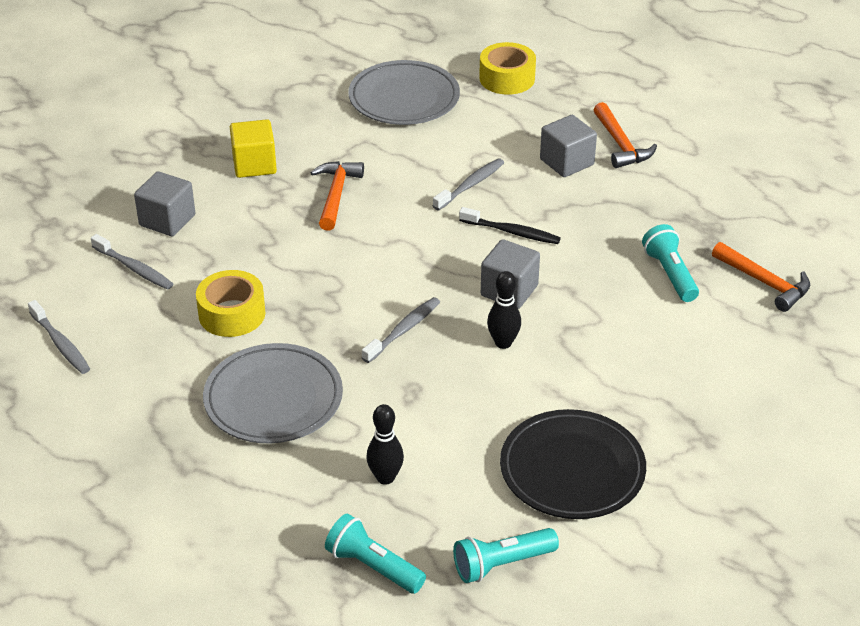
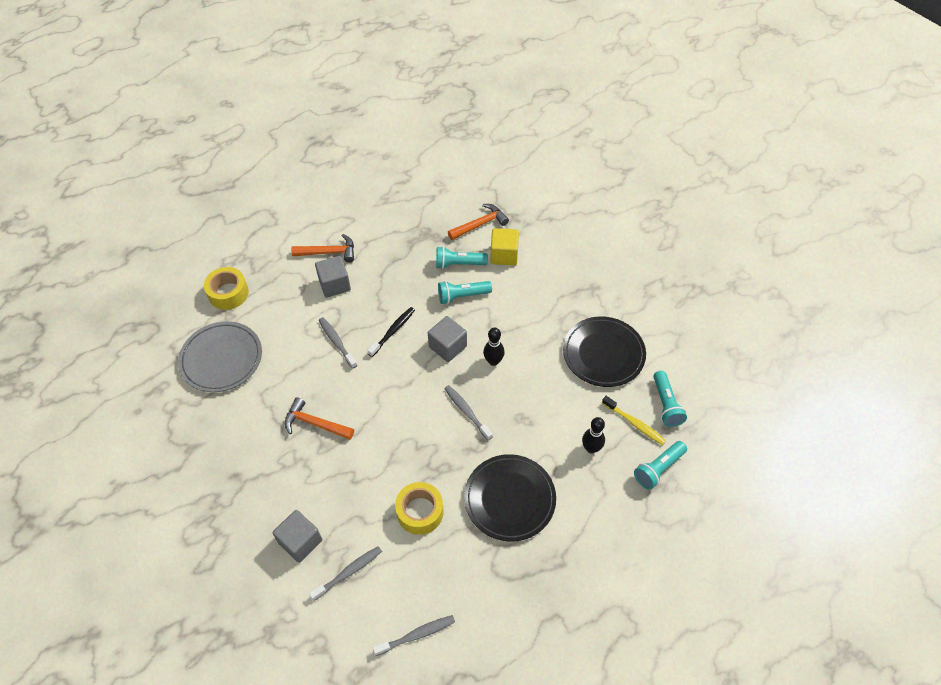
camera: 75 degrees left, 15 degrees up
(254, 165) = (258, 471): yellow cube -> yellow cube (504, 255)
(273, 399) = (509, 499): grey plate -> black plate
(449, 526) = (634, 424): none -> yellow toothbrush
(609, 289) = (462, 296): none -> turquoise flashlight

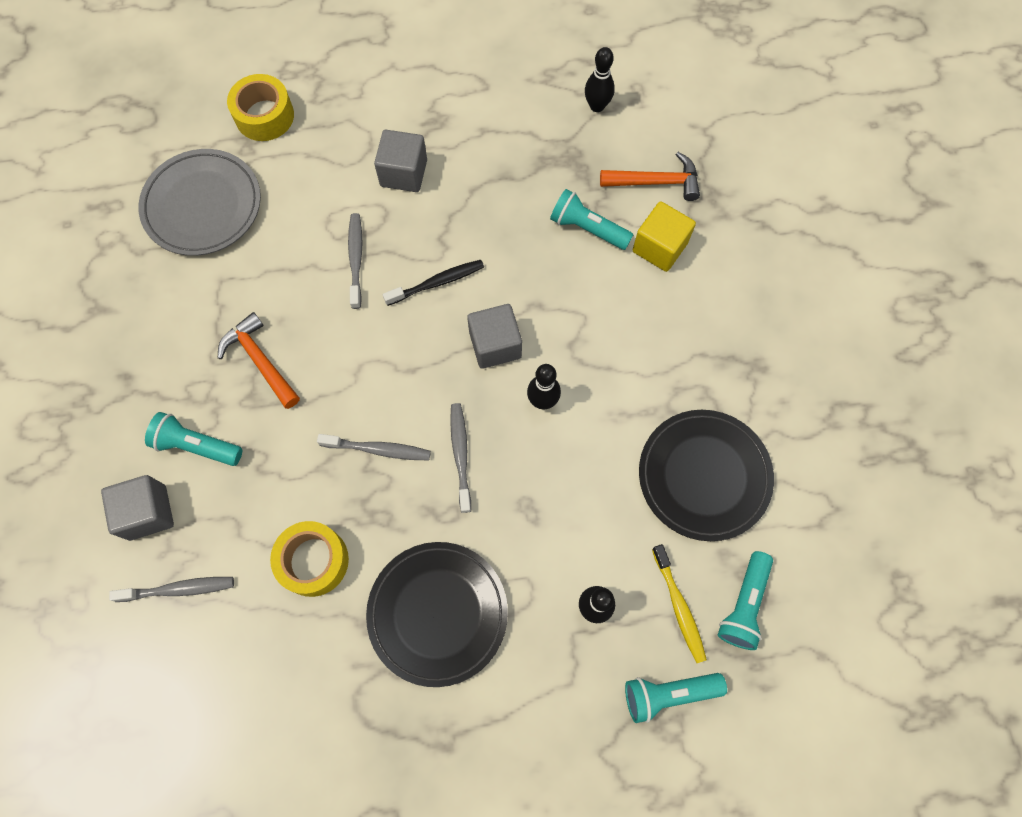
camera: 30 degrees right, 15 degrees up
(329, 252) = (425, 121): orange hammer -> none
(417, 635) = (208, 725): grey toothbrush -> grey toothbrush (378, 449)
(422, 202) = (597, 106): none -> black bowling pin
(462, 296) = (562, 280): turquoise flashlight -> turquoise flashlight (197, 445)

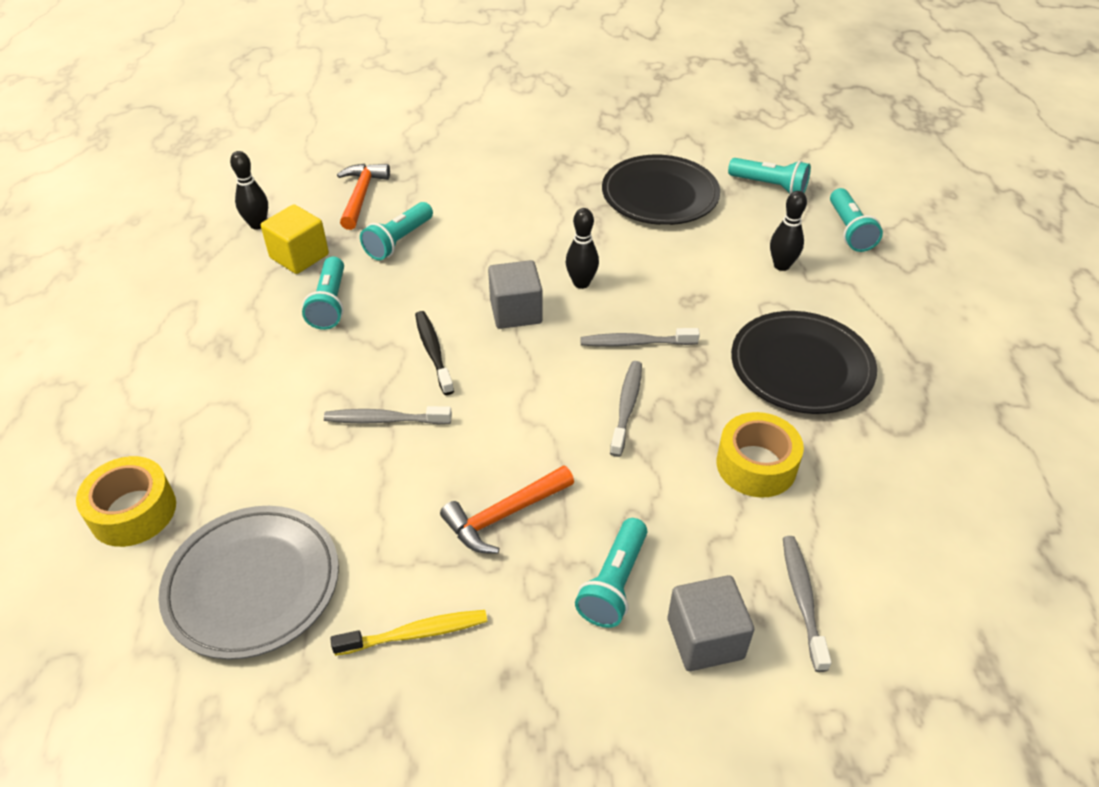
camera: 85 degrees left, 25 degrees down
(403, 173) = (281, 374): grey cube -> none
(492, 190) = (330, 304): none -> turquoise flashlight
(659, 247) = (432, 199): yellow cube -> yellow cube (299, 256)
(679, 607) = (775, 218): yellow toothbrush -> yellow toothbrush (416, 633)

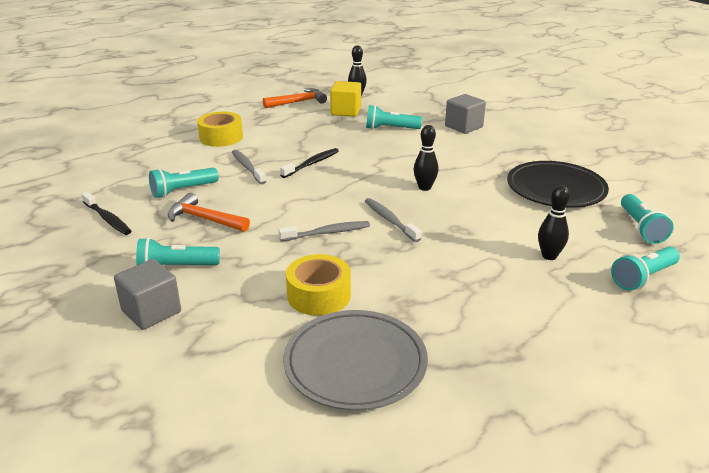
camera: 60 degrees right, 15 degrees down
(133, 511) = (143, 134): yellow tape -> yellow tape (221, 137)
(253, 584) = (116, 171): grey plate -> grey plate (355, 363)
(330, 304) = (319, 129): turquoise flashlight -> turquoise flashlight (183, 191)
(361, 196) = (415, 109): orange hammer -> orange hammer (298, 102)
(416, 633) = (107, 219): yellow toothbrush -> black toothbrush
(516, 312) = (372, 176): grey cube -> grey cube (463, 127)
(801, 367) = (441, 291): black plate -> none
(802, 599) = (207, 344): grey toothbrush -> none

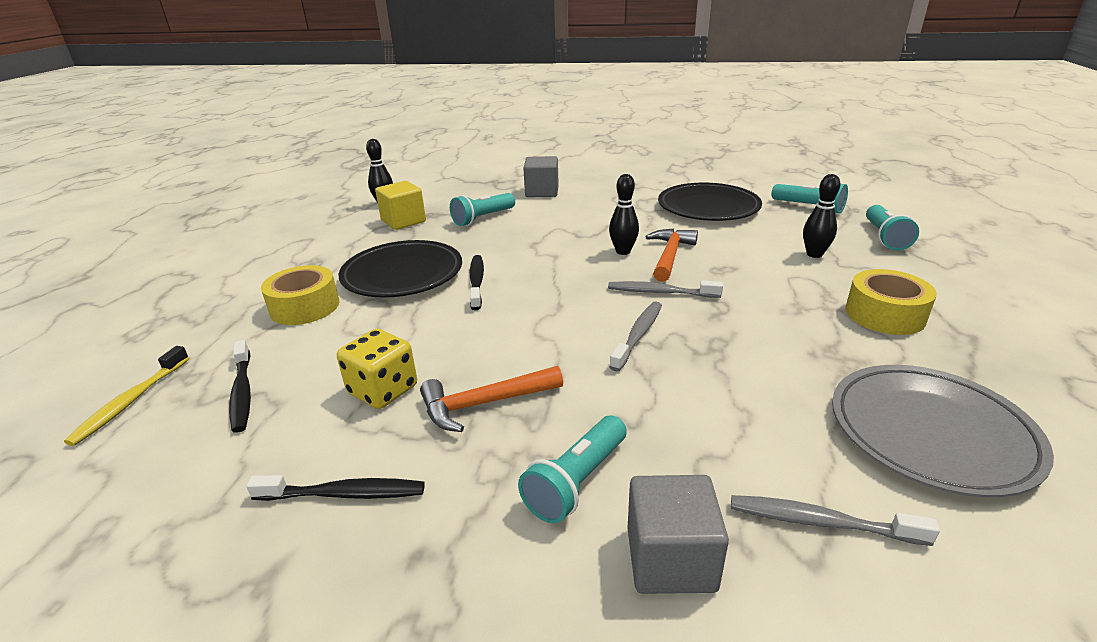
camera: 45 degrees left, 0 degrees up
(108, 146) = (130, 402): none -> yellow toothbrush
(141, 163) = (242, 392): none -> black toothbrush
(183, 191) = (383, 390): turquoise flashlight -> yellow dice
(247, 167) = (411, 321): grey toothbrush -> grey toothbrush (820, 522)
(288, 142) = (402, 274): none -> black plate
(298, 102) = (328, 233): orange hammer -> orange hammer (670, 256)
(319, 295) = (766, 396): yellow tape -> yellow tape (884, 314)

